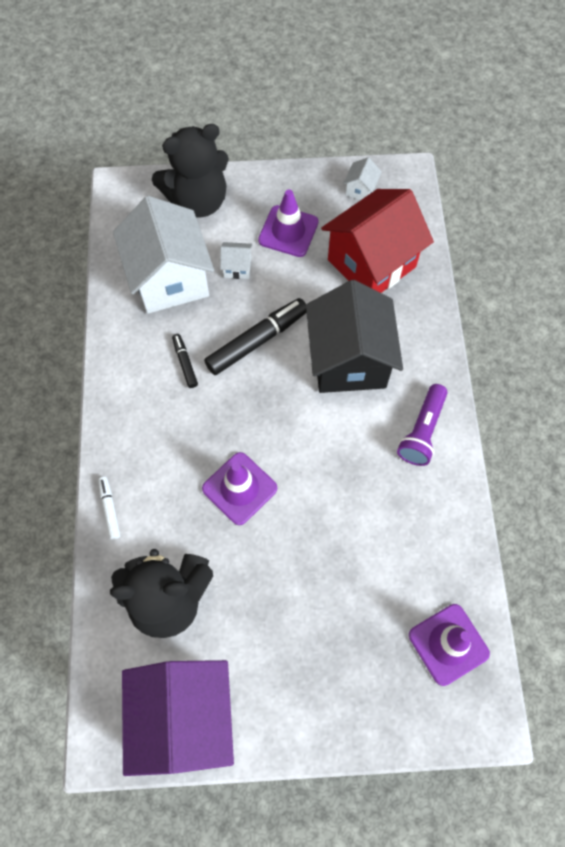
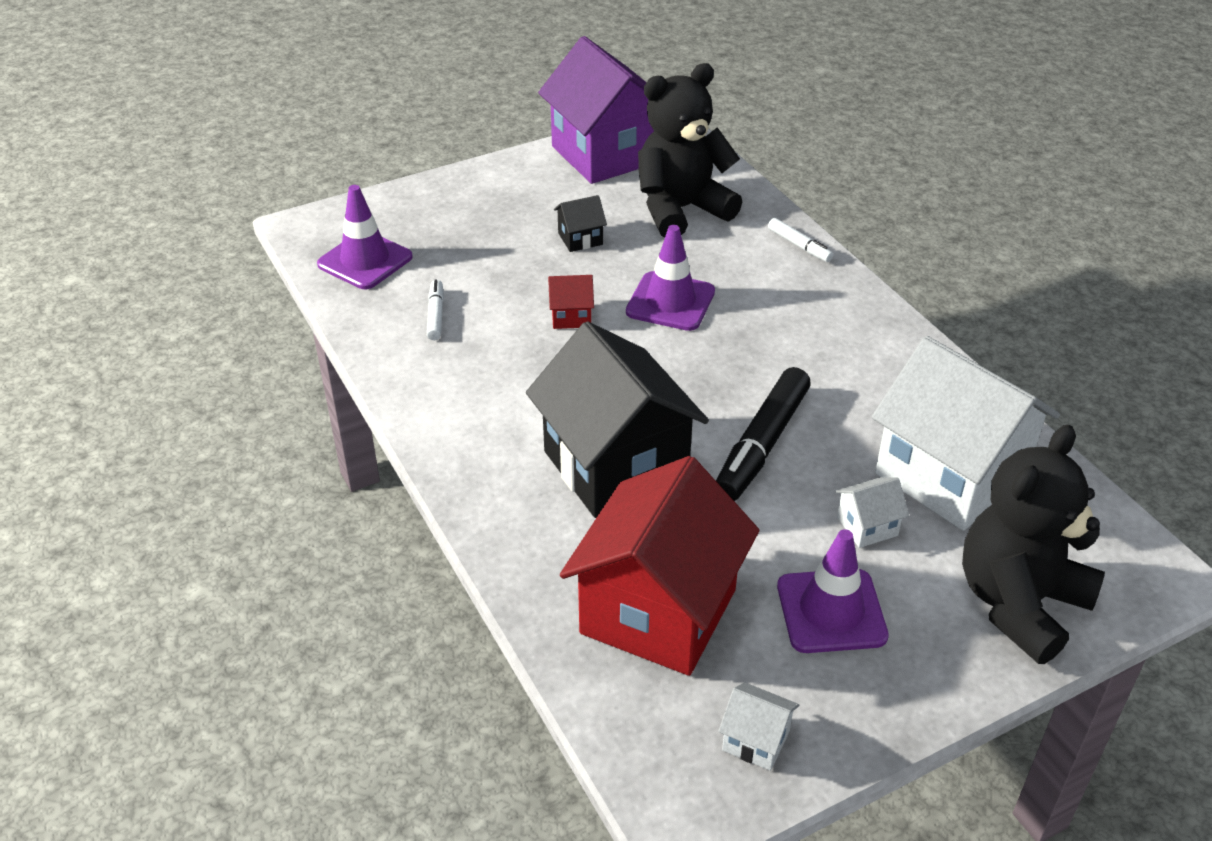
camera: 155 degrees right, 25 degrees down
(185, 363) = (837, 389): black marker -> none
(267, 595) = (580, 239): none -> black house
(316, 504) = (571, 316): none -> red house
(360, 190) = (756, 740): white house -> white house turned 60 degrees counterclockwise
(412, 548) = (436, 315): none -> white marker
(422, 431) = (470, 421): purple flashlight -> none

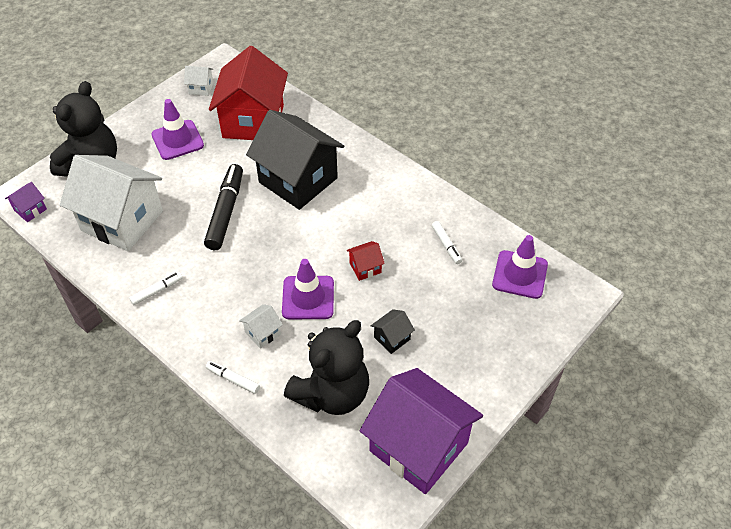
camera: 160 degrees right, 10 degrees up
(867, 526) = (164, 182): white house -> white house (263, 333)
(893, 359) = (157, 291): none -> white marker
(1131, 539) = (30, 210): none -> purple house

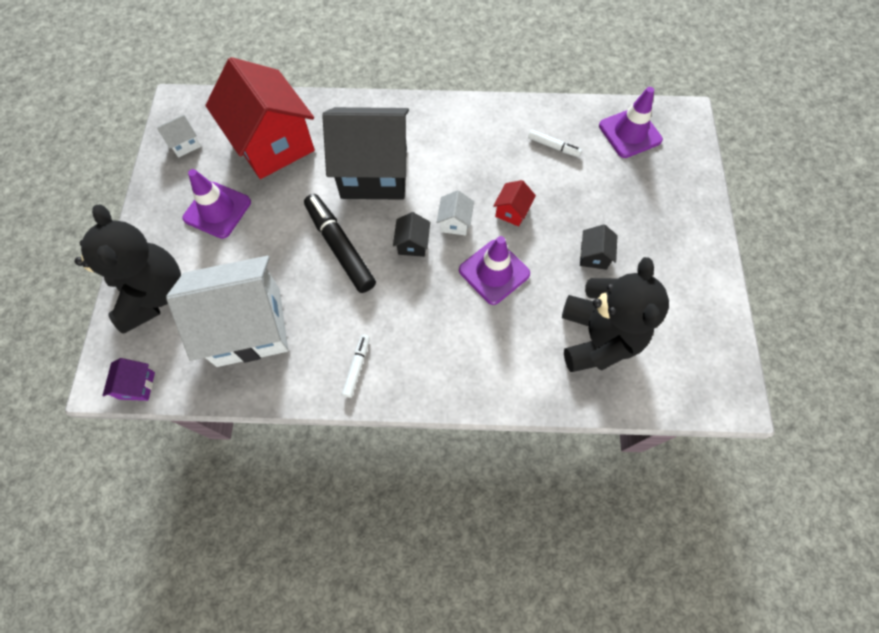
camera: 40 degrees left, 15 degrees up
(233, 379) = (509, 392): white marker -> none
(263, 333) = (490, 332): white house -> white house (454, 222)
(273, 241) = (412, 244): none -> black house
(418, 447) = (702, 328): purple house -> none

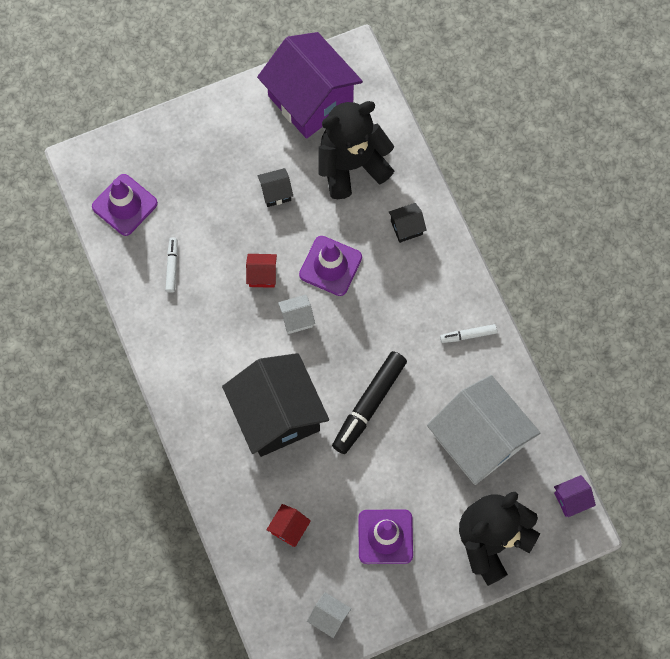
camera: 115 degrees left, 5 degrees up
(273, 144) = (289, 528): red house -> red house, size x0.40
(412, 244) = (335, 345): black house -> black house (406, 227)
(691, 330) = (310, 100): none -> purple house

